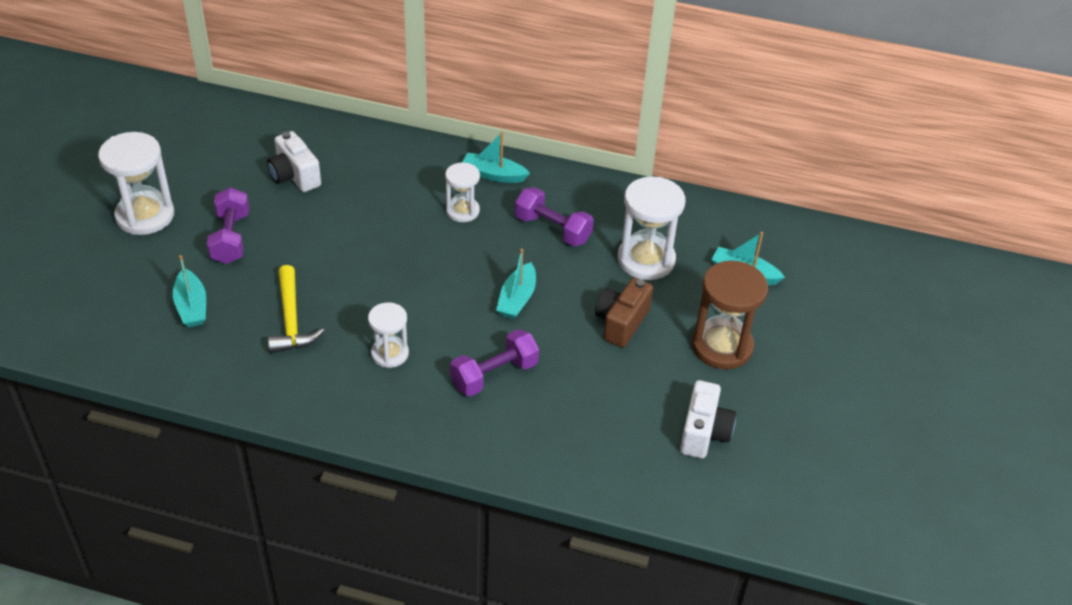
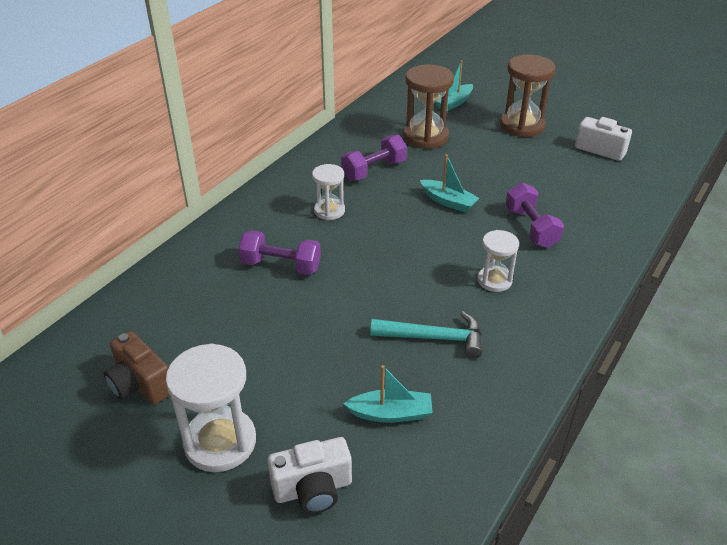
camera: 70 degrees left, 5 degrees down
(230, 238) = (295, 369): purple dumbbell -> purple dumbbell (281, 265)
(291, 320) = (434, 338): yellow hammer -> turquoise hammer
(294, 176) = (221, 308): white camera -> white camera (313, 489)
(493, 175) = (291, 186): turquoise boat -> none
(621, 323) = (488, 160): brown camera -> brown camera (140, 384)
(646, 260) = (425, 137): white hourglass -> brown hourglass

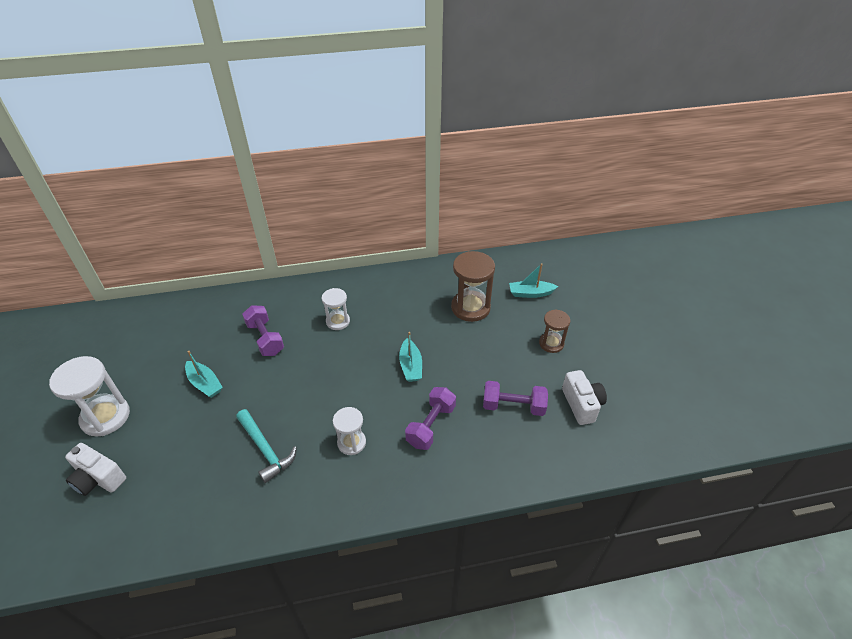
camera: 45 degrees right, 5 degrees up
(140, 384) = (123, 357): brown camera -> none
(374, 170) = (402, 311): purple dumbbell -> purple dumbbell (513, 406)
(391, 413) = (182, 473): turquoise boat -> turquoise boat (205, 383)
(522, 126) = (551, 343): brown hourglass -> brown hourglass, size x0.60

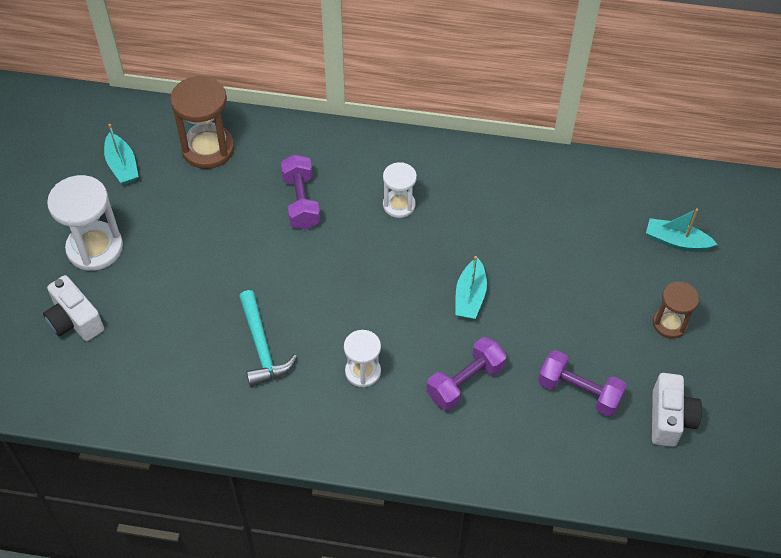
camera: 20 degrees right, 10 degrees up
(205, 383) = (214, 241): turquoise boat -> turquoise boat (122, 166)
(470, 308) = (582, 238): brown hourglass -> brown hourglass (208, 149)

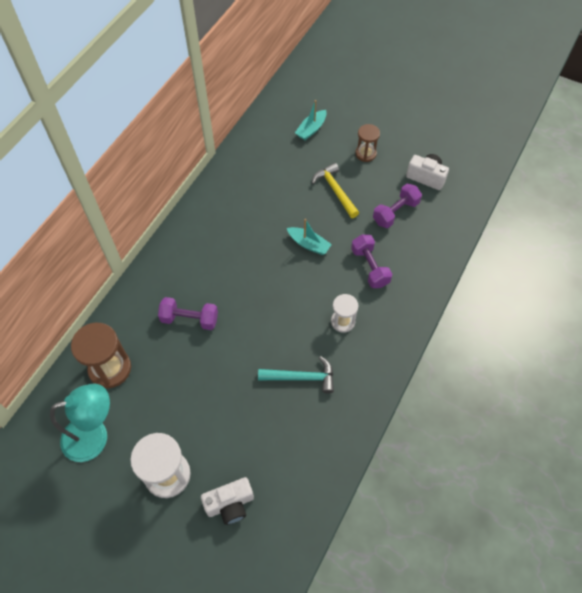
camera: 70 degrees left, 5 degrees up
(122, 166) = (95, 436): turquoise boat -> turquoise lamp
(399, 205) = (220, 261): white hourglass -> none
(579, 302) = (335, 190): none -> yellow hammer

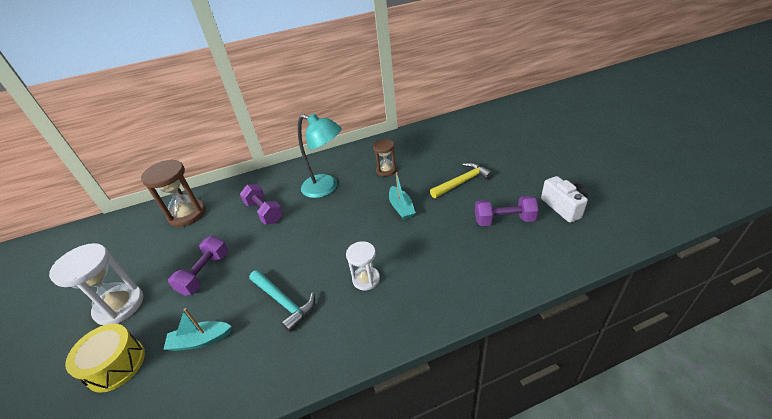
camera: 45 degrees right, 20 degrees down
(95, 436) = (126, 248): turquoise lamp -> turquoise lamp (326, 188)
(230, 504) = (116, 365): white camera -> yellow drum
(311, 129) = (483, 138): turquoise boat -> turquoise boat (200, 340)
(335, 190) = (463, 182): yellow hammer -> yellow hammer turned 45 degrees clockwise
(365, 153) = (516, 168): brown hourglass -> brown hourglass (386, 170)
(370, 267) = (436, 250): purple dumbbell -> purple dumbbell (205, 273)

